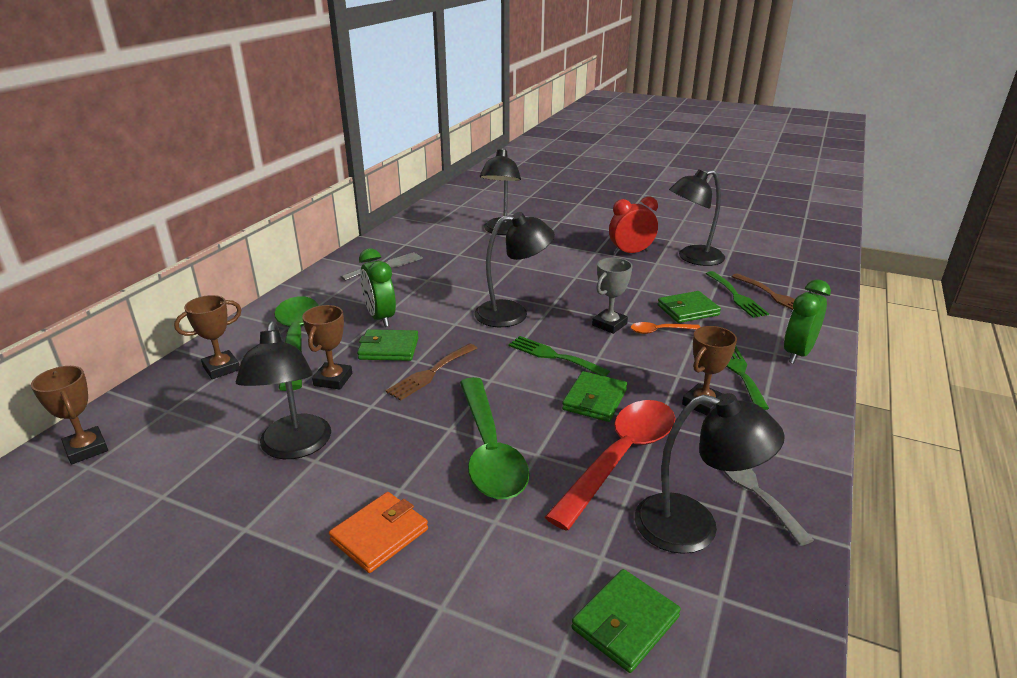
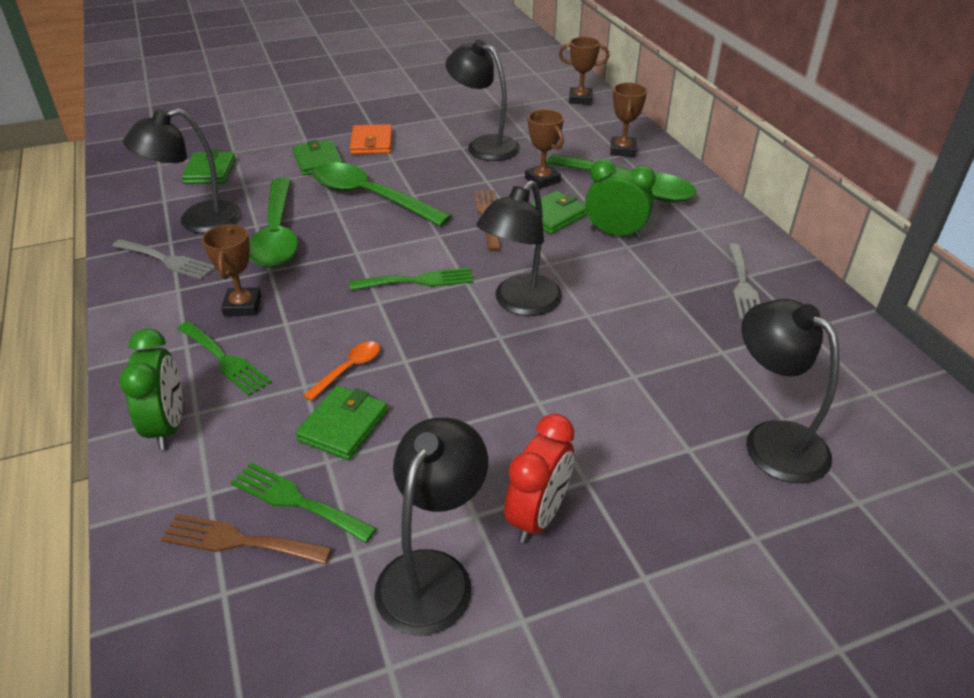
camera: 135 degrees right, 10 degrees up
(595, 400) = (337, 262): green wallet -> green wallet (318, 161)
(609, 324) = (409, 347): grey trophy -> none
(620, 457) = (277, 234): red spoon -> green spoon

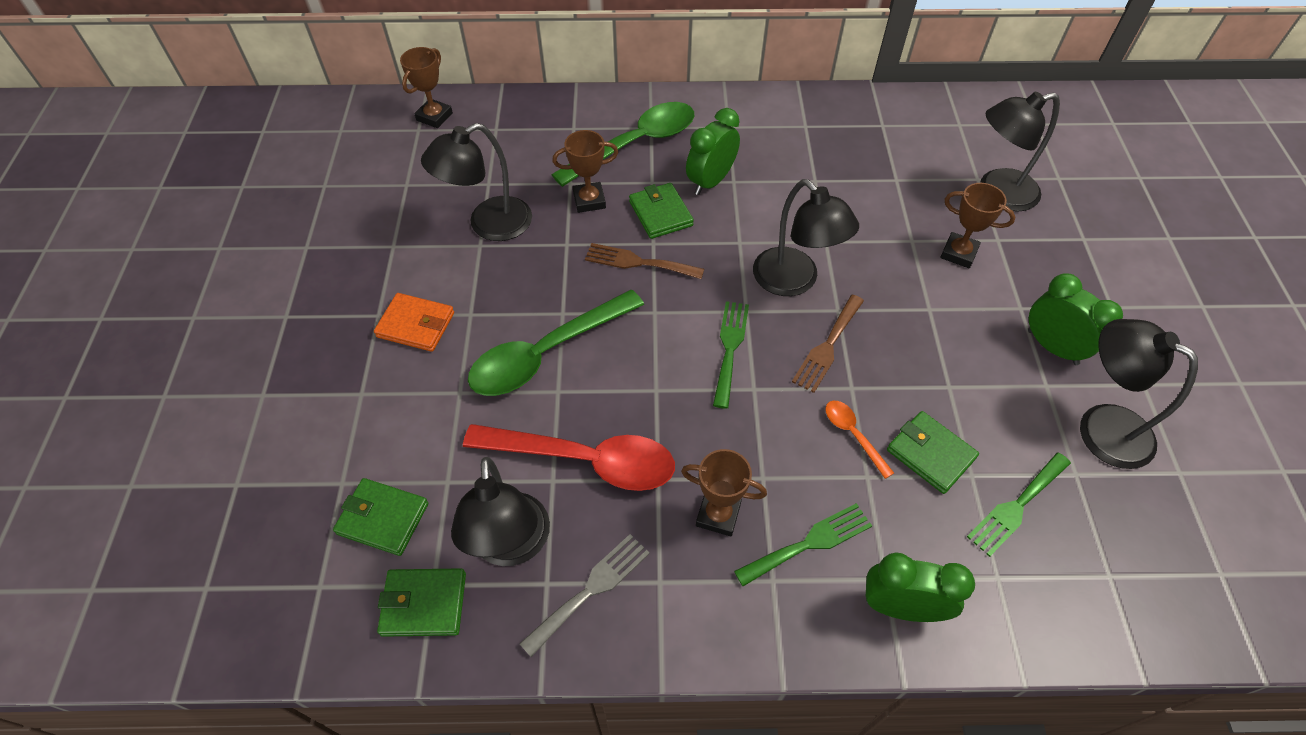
camera: 70 degrees left, 15 degrees up
(239, 541) = (1057, 557): brown fork -> brown fork (827, 346)
(277, 234) = (585, 460): green spoon -> red spoon
(318, 161) = (429, 389): green wallet -> green wallet (424, 604)
(538, 516) = (1052, 347): red clock -> green clock
(622, 150) = (565, 124): brown trophy -> brown trophy (958, 253)
(743, 285) = (818, 135): grey fork -> none

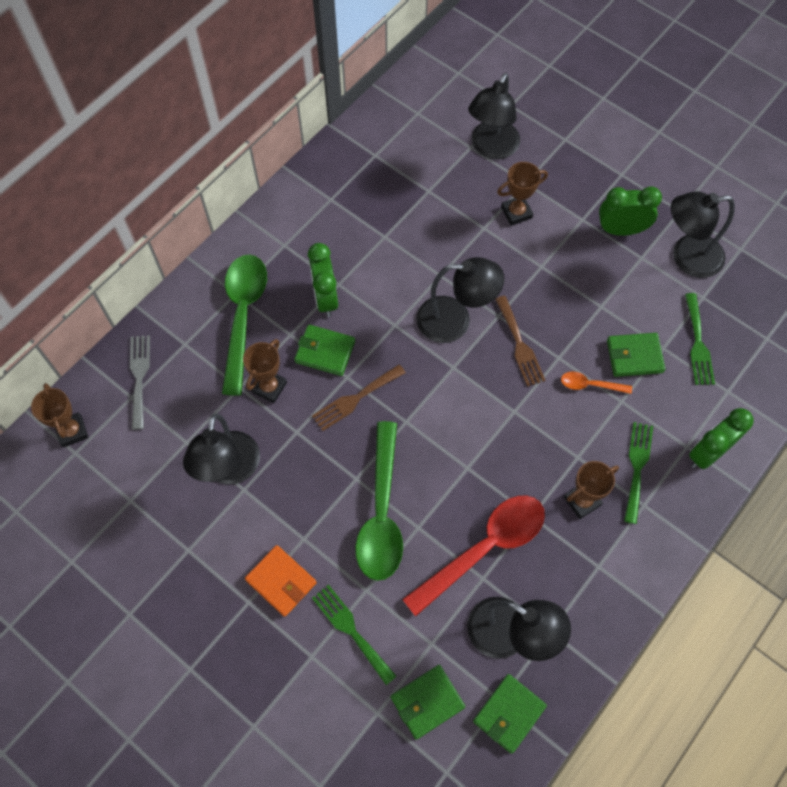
camera: 50 degrees left, 10 degrees up
(416, 325) = (281, 581): orange wallet -> orange wallet turned 75 degrees clockwise
(591, 590) = (574, 609): grey fork -> grey fork (139, 377)
(730, 348) = (473, 400): green fork -> green fork (351, 630)

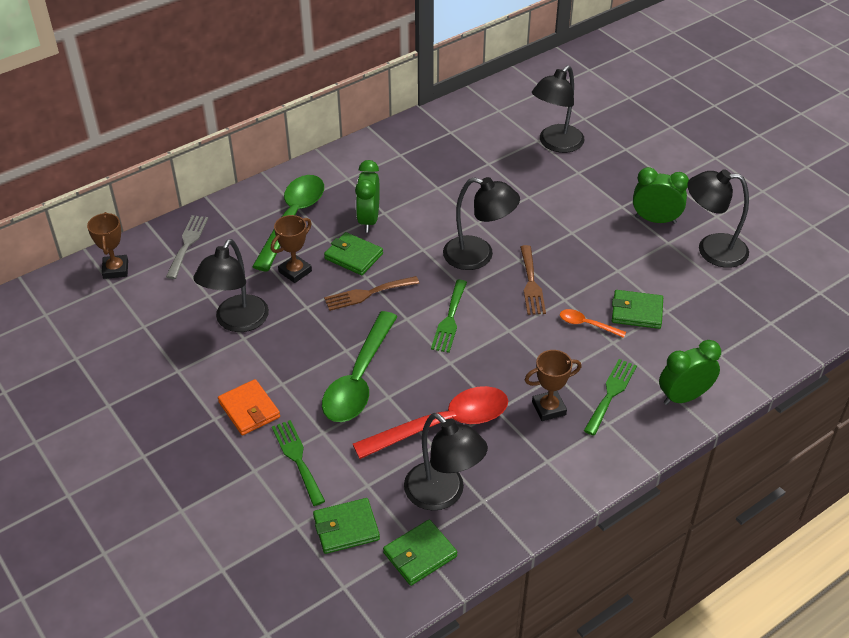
camera: 15 degrees right, 20 degrees down
(516, 212) = (562, 191): brown trophy -> none
(698, 343) = (701, 314): green fork -> green fork (450, 319)

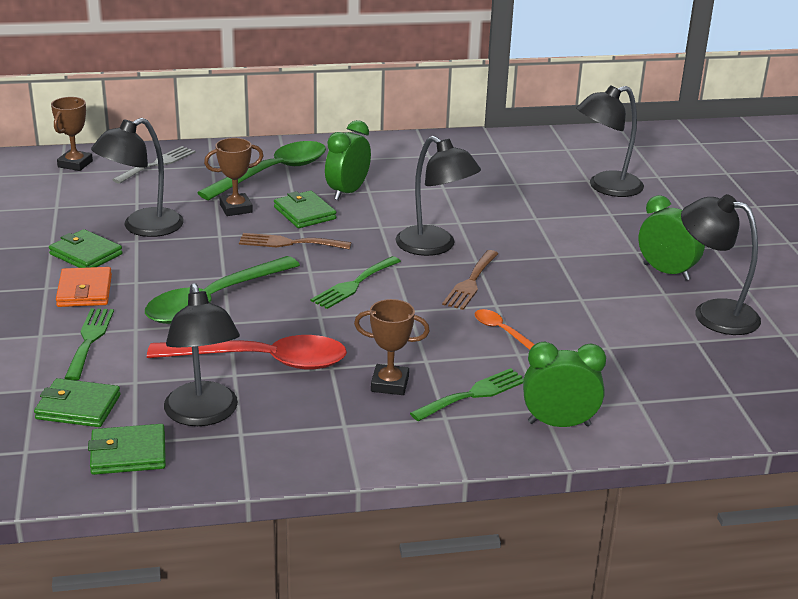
camera: 25 degrees right, 15 degrees down
(636, 312) = (571, 338): green wallet -> green wallet (86, 254)

